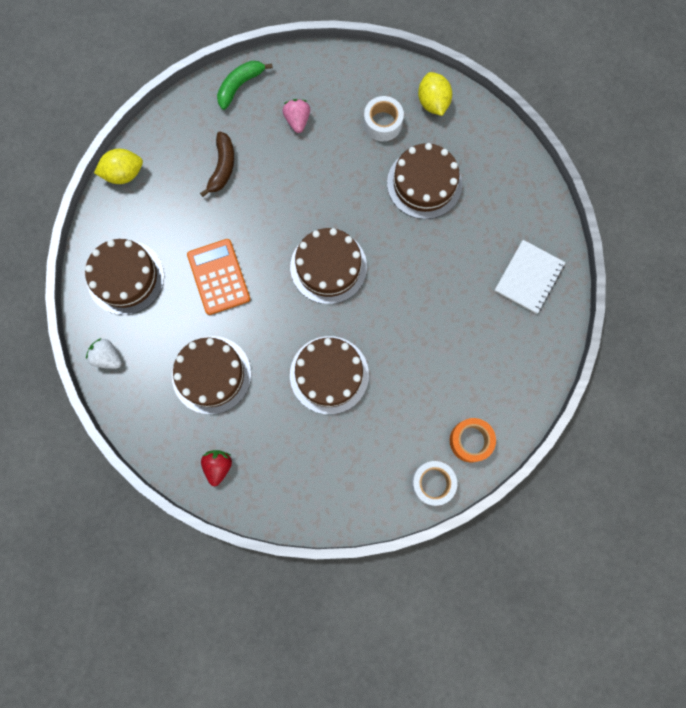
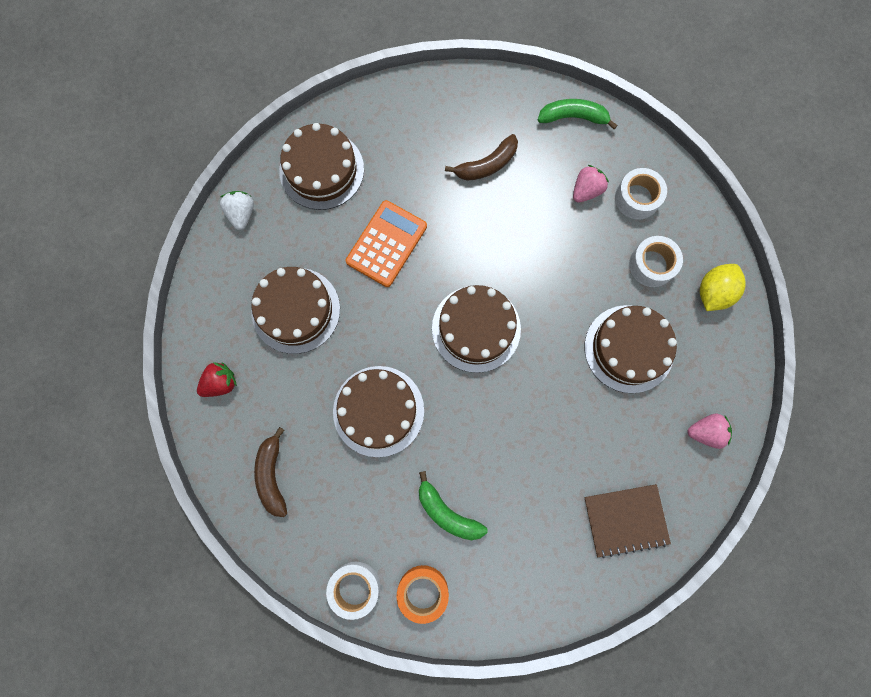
camera: 50 degrees right, 0 degrees up
(124, 174) = (410, 92): yellow lemon -> none
(312, 480) = (272, 475): none -> brown banana
(331, 94) = (637, 198): none -> white tape
(433, 384) = (447, 512): none -> green banana
(515, 183) = (705, 432): none -> pink strawberry
(528, 277) = (625, 520): white notebook -> brown notebook

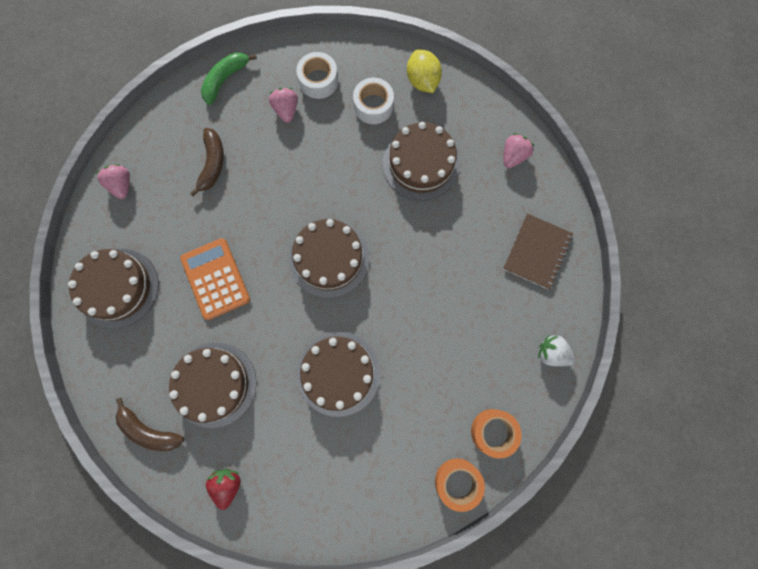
camera: 55 degrees left, 0 degrees up
(242, 214) = (103, 375): white strawberry -> white strawberry (551, 353)
(272, 475) = (329, 490): brown banana -> brown banana (149, 430)
(355, 587) = (457, 482): white tape -> orange tape
(411, 105) = (122, 185): none -> pink strawberry
(447, 512) = (448, 374): green banana -> none

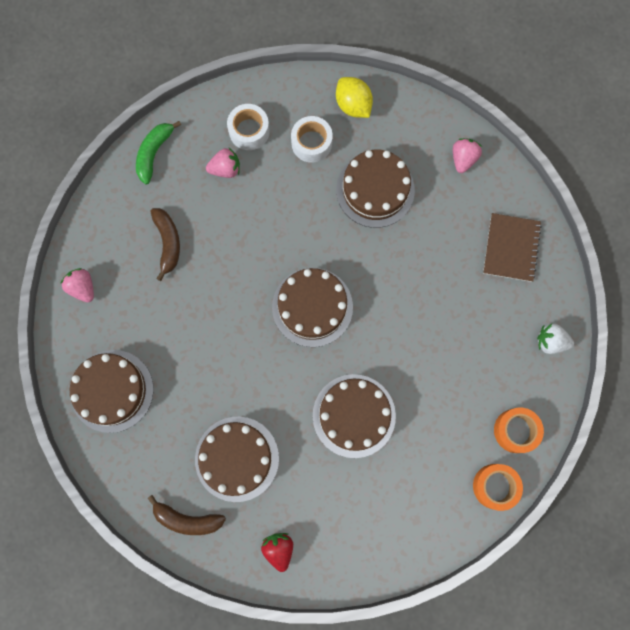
camera: 15 degrees left, 0 degrees up
(215, 279) = (206, 356): orange calculator -> none
(286, 110) = (225, 169): pink strawberry -> pink strawberry turned 105 degrees clockwise

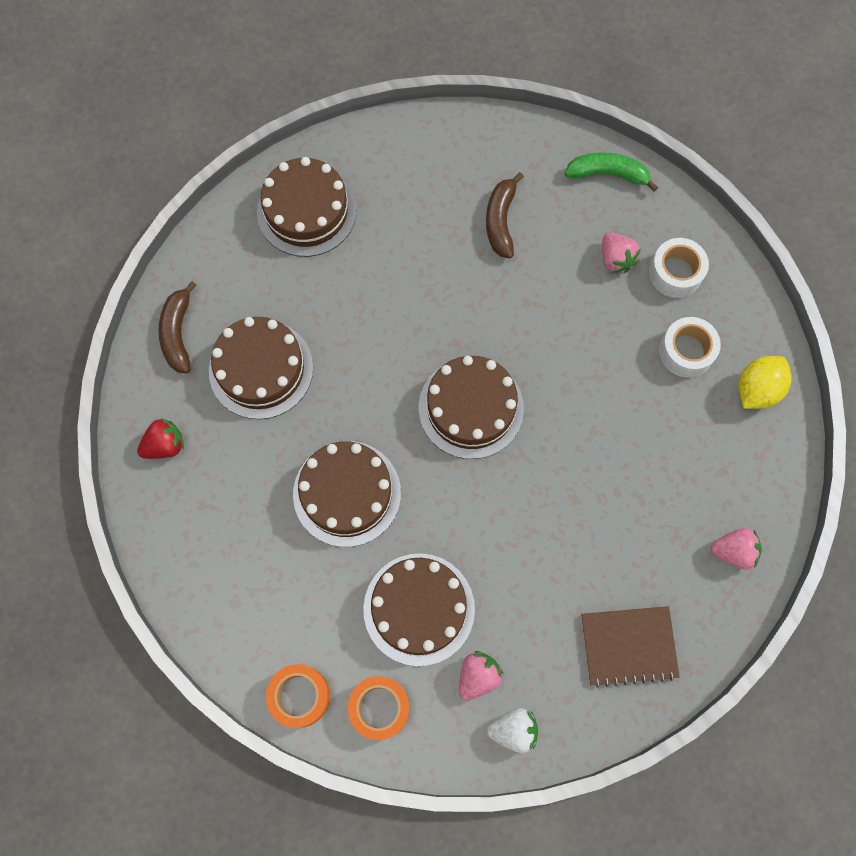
camera: 75 degrees right, 5 degrees down
(83, 288) = (418, 146): pink strawberry -> pink strawberry (478, 676)
(168, 243) = (500, 221): brown banana -> brown banana turned 120 degrees clockwise
(375, 190) = (650, 446): brown cake -> brown cake (419, 609)
(550, 341) = (513, 730): white strawberry -> white strawberry turned 90 degrees clockwise

